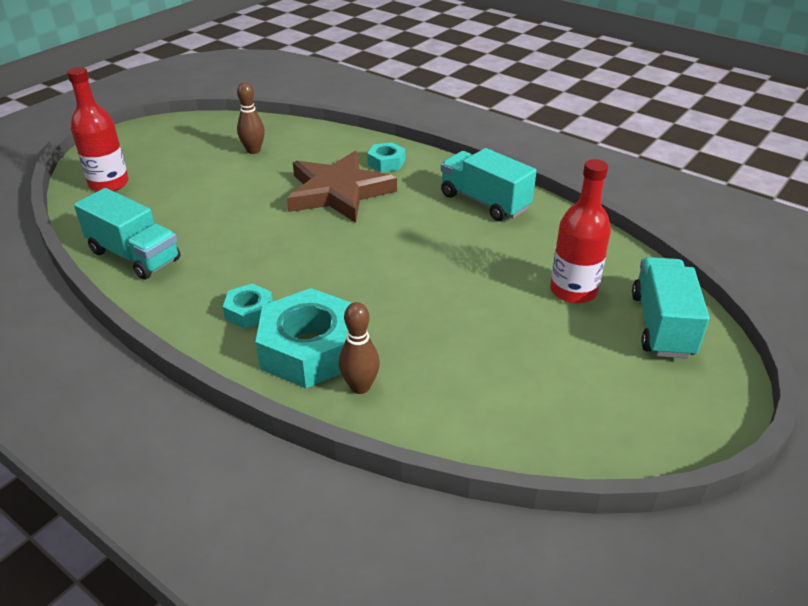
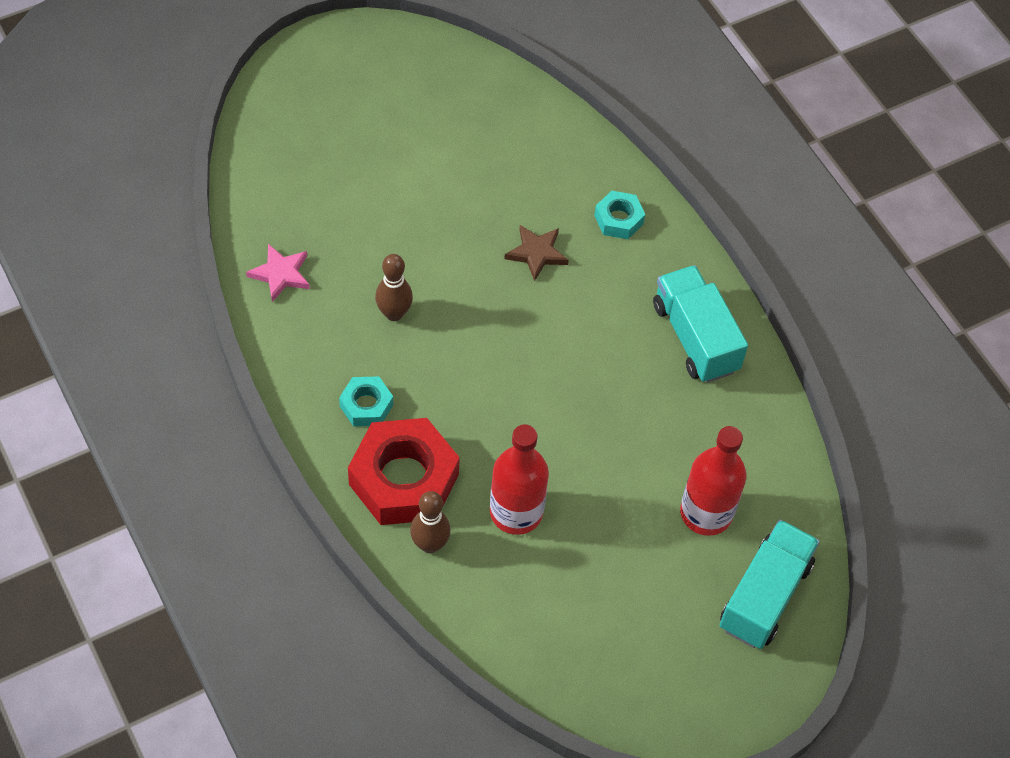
camera: 20 degrees right, 20 degrees up
(109, 184) = (287, 136): red bottle -> red bottle (516, 512)
(134, 256) = (280, 274): turquoise truck -> pink star
(253, 150) = (471, 134): brown bowling pin -> brown bowling pin (394, 313)
(310, 349) = (404, 479): turquoise nut -> red nut
(338, 192) = (537, 253): brown star -> brown star, size x0.46

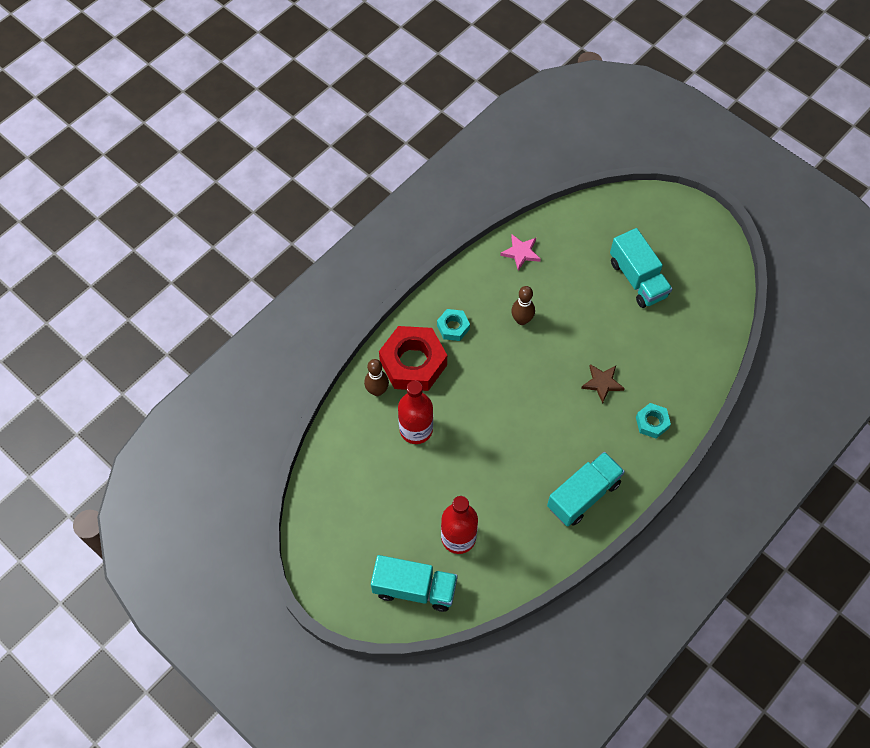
camera: 75 degrees right, 5 degrees up
(392, 151) = (637, 279): none -> turquoise truck

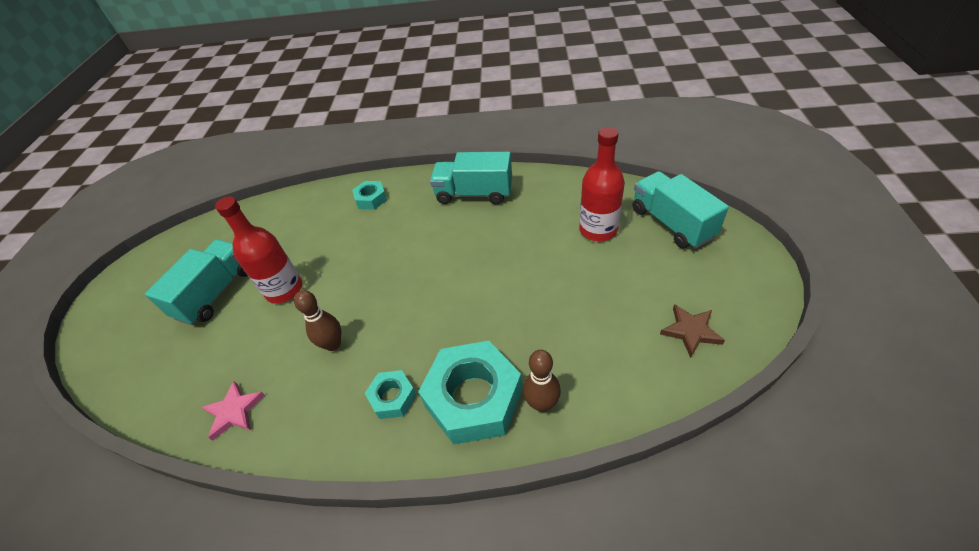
camera: 125 degrees left, 15 degrees down
(413, 363) = (474, 398): red nut -> turquoise nut
(416, 429) = (544, 332): red bottle -> red bottle (284, 290)
(602, 383) = (359, 245): brown star -> brown star (691, 331)

